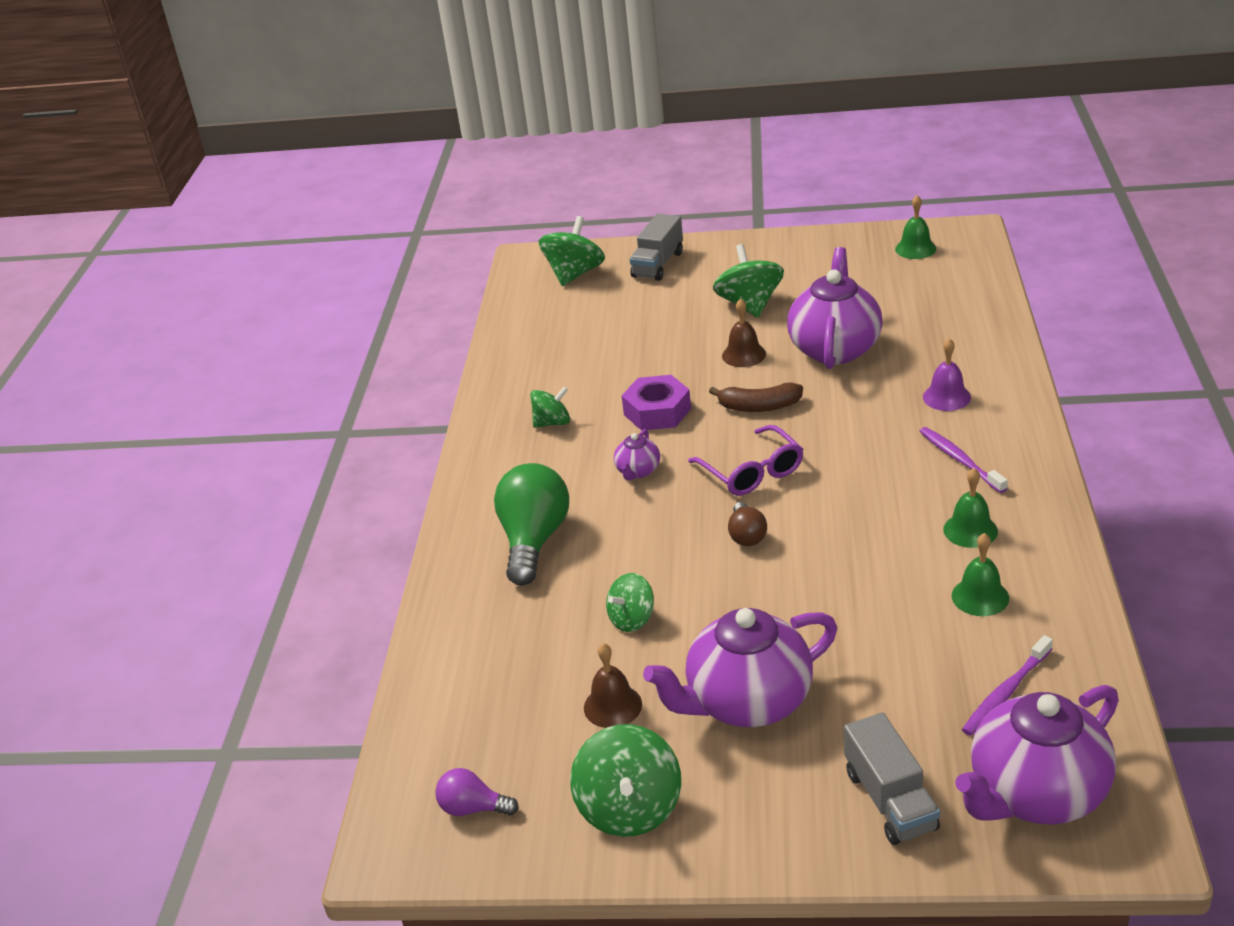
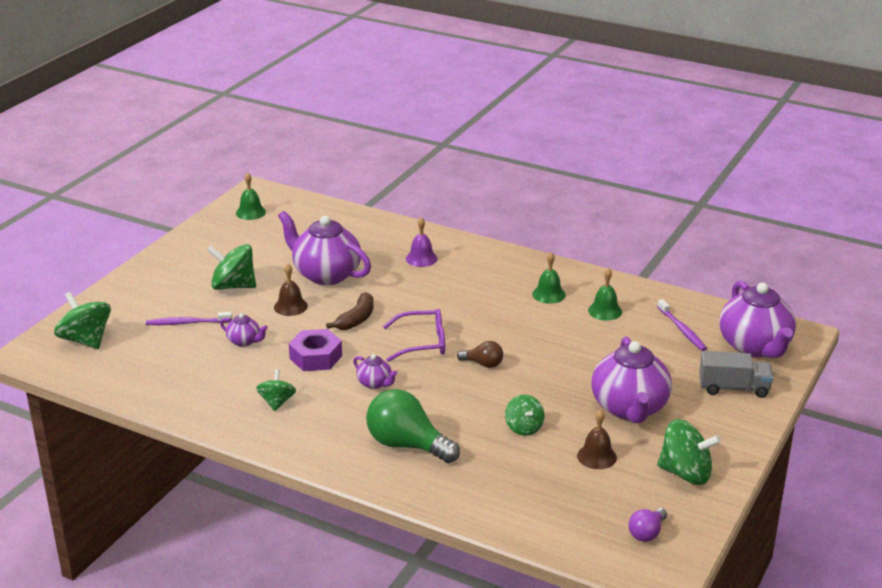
camera: 70 degrees left, 5 degrees down
(649, 357) = (244, 341): none -> purple teapot
(658, 264) = (127, 303): grey truck -> none
(959, 460) = (484, 275): purple toothbrush -> purple toothbrush (187, 323)

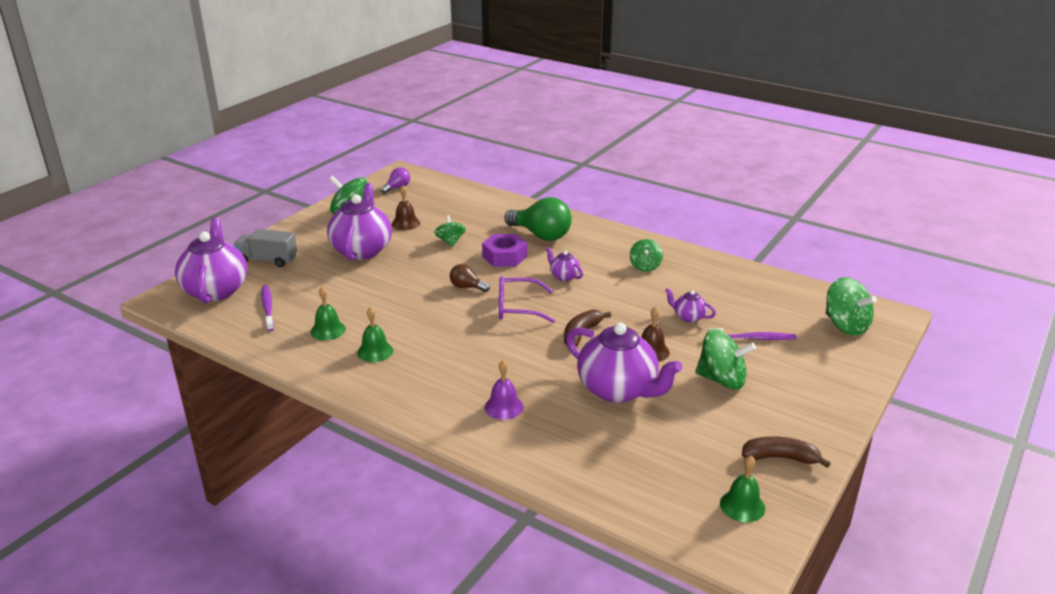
camera: 175 degrees left, 0 degrees up
(211, 237) = (780, 458): none -> brown banana
(316, 357) = (617, 300): purple nut -> purple nut (504, 256)

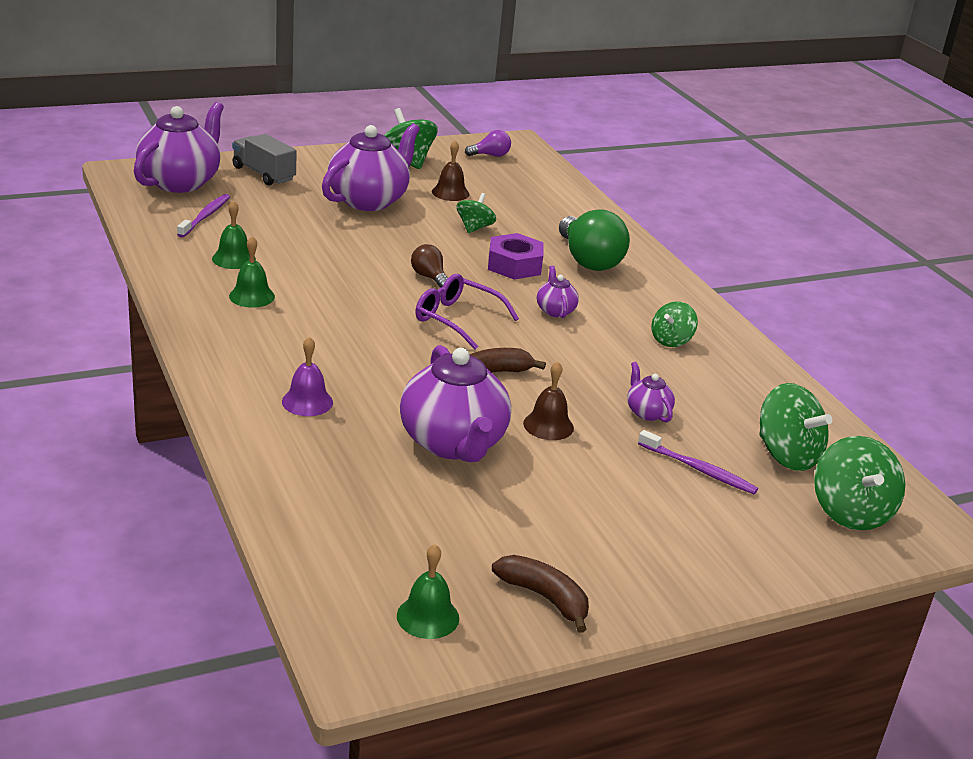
camera: 30 degrees right, 0 degrees up
(722, 380) = (592, 491): green spinning top -> green spinning top (786, 455)

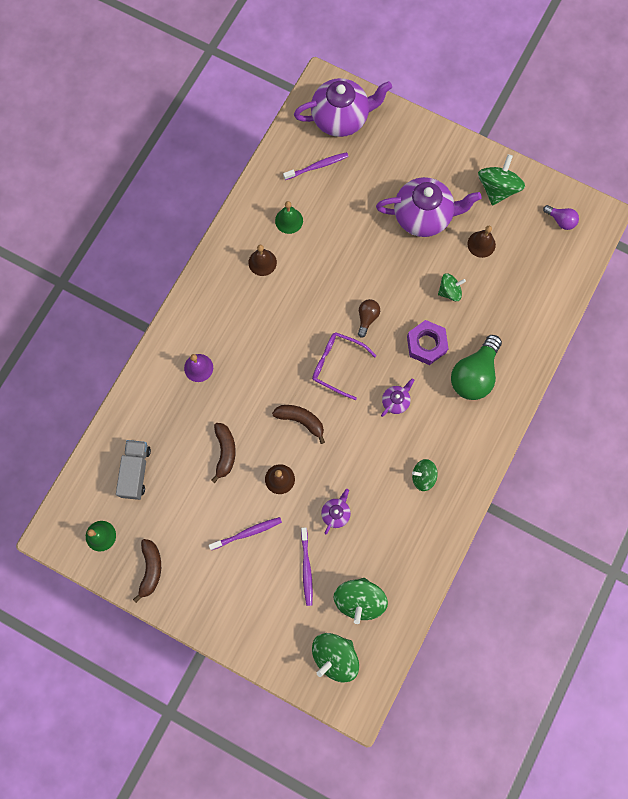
camera: 55 degrees right, 45 degrees up
(252, 296) = (262, 262): green bell -> brown bell
(263, 174) = (396, 142): grey truck -> grey truck (136, 471)
(453, 443) = (225, 452): purple teapot -> brown banana
(457, 319) = (337, 365): purple glasses -> purple glasses turned 60 degrees counterclockwise
(593, 486) = (247, 533): none -> purple toothbrush

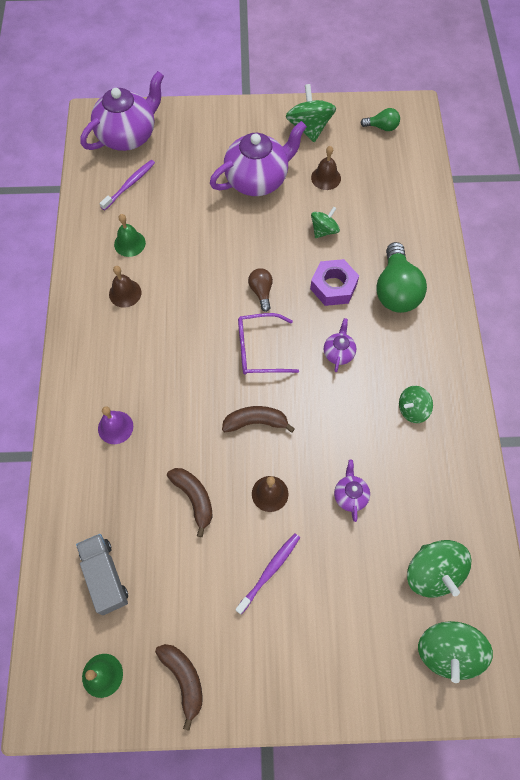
camera: 30 degrees left, 10 degrees down
(306, 568) = (356, 572): purple toothbrush -> none
(560, 220) = (382, 127): purple light bulb -> green light bulb

